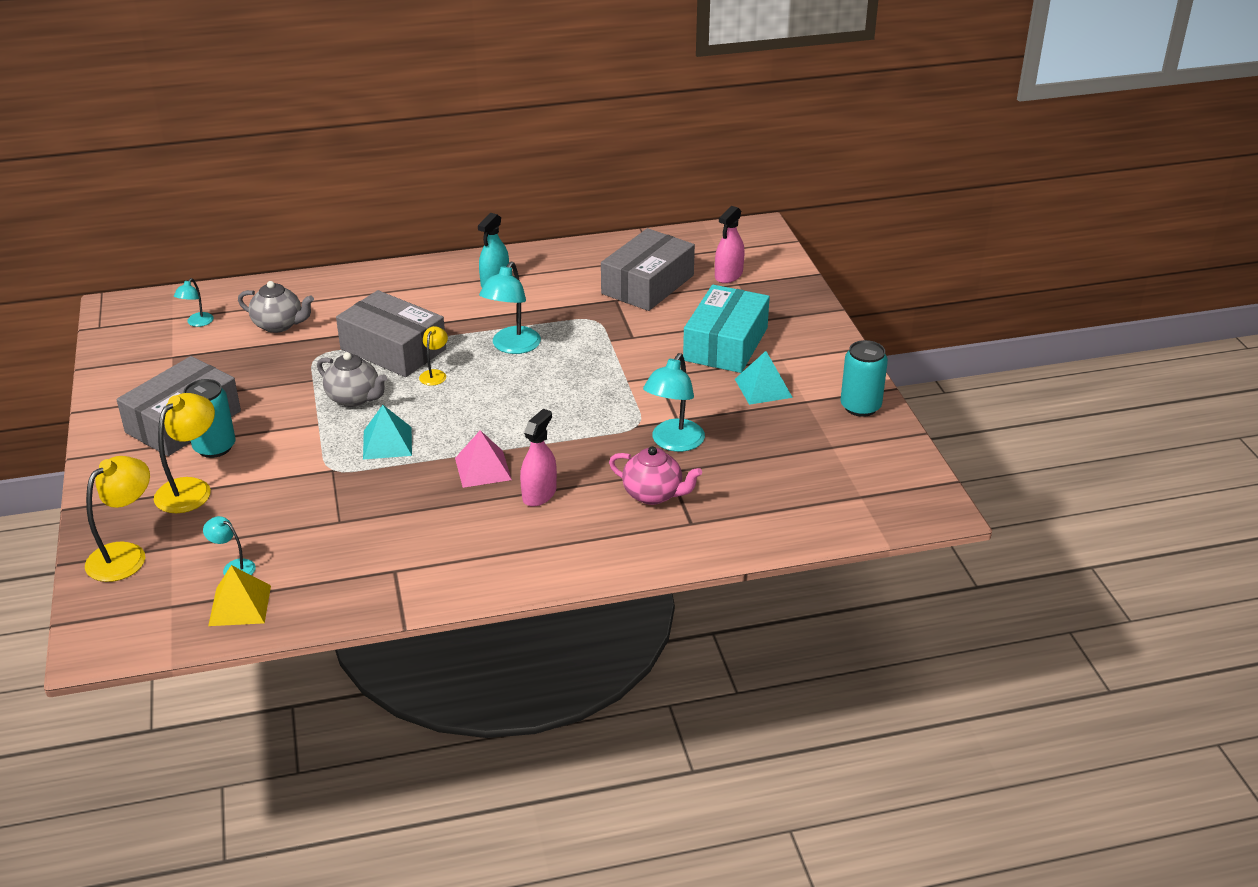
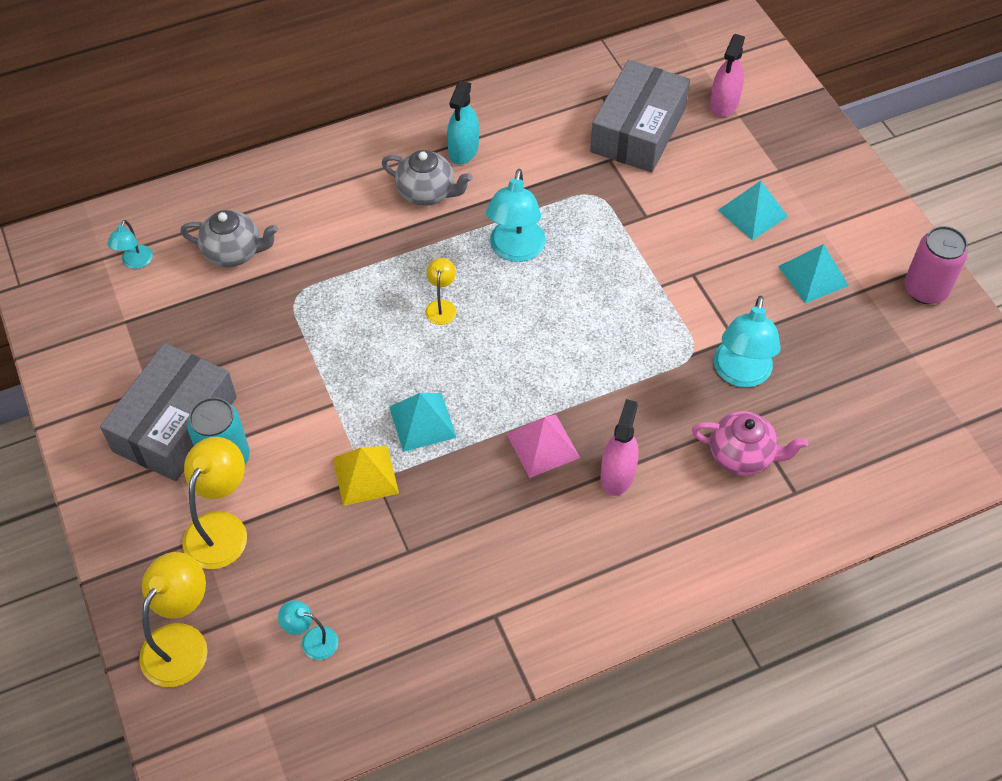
camera: 10 degrees left, 20 degrees up
(240, 605) = (339, 696): yellow pyramid -> yellow pyramid (365, 475)
(354, 398) = (361, 358): grey teapot -> grey teapot (427, 193)
(393, 349) = (380, 273): grey box -> none
(725, 344) = (752, 213): turquoise box -> turquoise pyramid
(860, 407) = (925, 289): turquoise can -> pink can

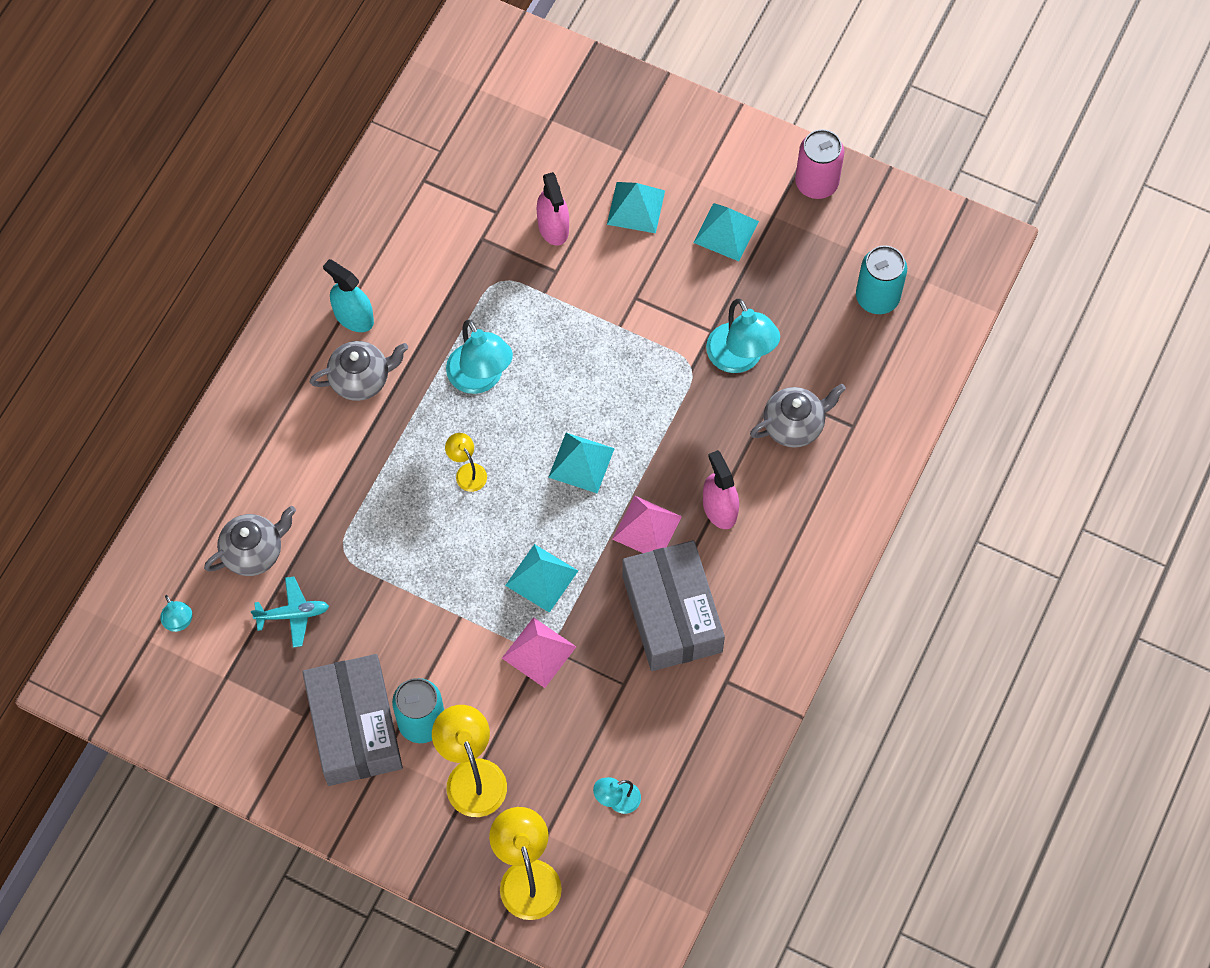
camera: 40 degrees left, 10 degrees up
(215, 313) = (293, 614): none -> turquoise plane
(365, 475) = (539, 652): yellow pyramid -> pink pyramid
(463, 150) = (353, 316): turquoise spray bottle -> turquoise spray bottle turned 150 degrees clockwise
(536, 361) = (581, 462): none -> turquoise pyramid
(638, 130) = (480, 193): grey box -> grey box (672, 613)
(724, 103) = (528, 116): pink spray bottle -> pink spray bottle (553, 227)
(742, 456) = (794, 425): pink teapot -> grey teapot
(906, 408) = (877, 297): none -> turquoise can

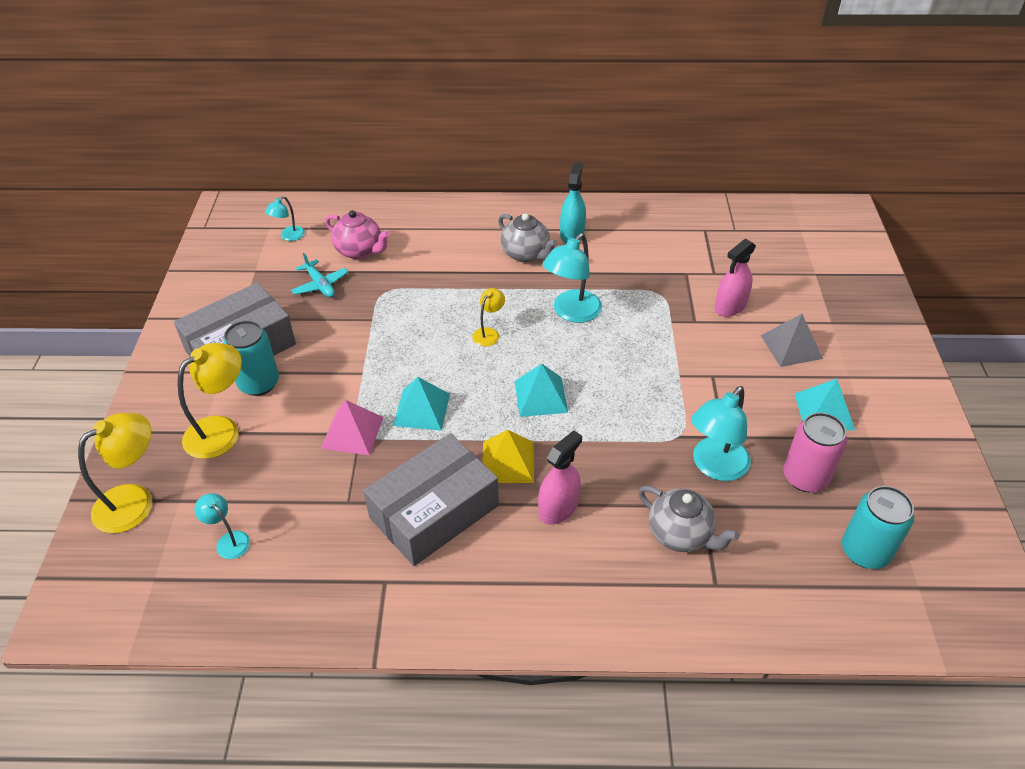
camera: 65 degrees right, 20 degrees down
(254, 552) = (360, 251): grey teapot -> pink teapot
(635, 207) = (791, 346): turquoise pyramid -> grey pyramid
(647, 527) = (508, 462): pink pyramid -> yellow pyramid
(816, 183) = (931, 457): pink can -> pink can (805, 477)

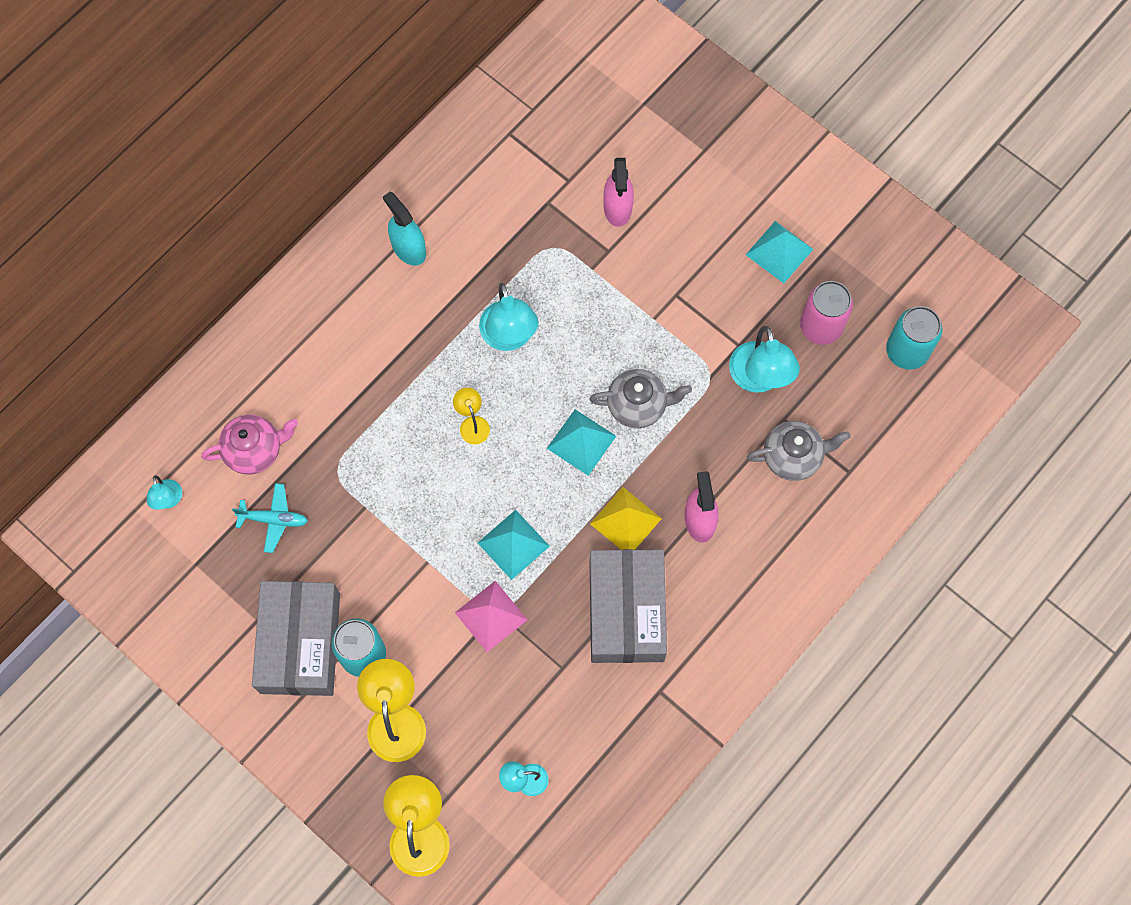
camera: 50 degrees left, 25 degrees up
(526, 254) = (399, 310): grey teapot -> grey teapot (638, 405)
(791, 346) = (700, 207): grey pyramid -> none

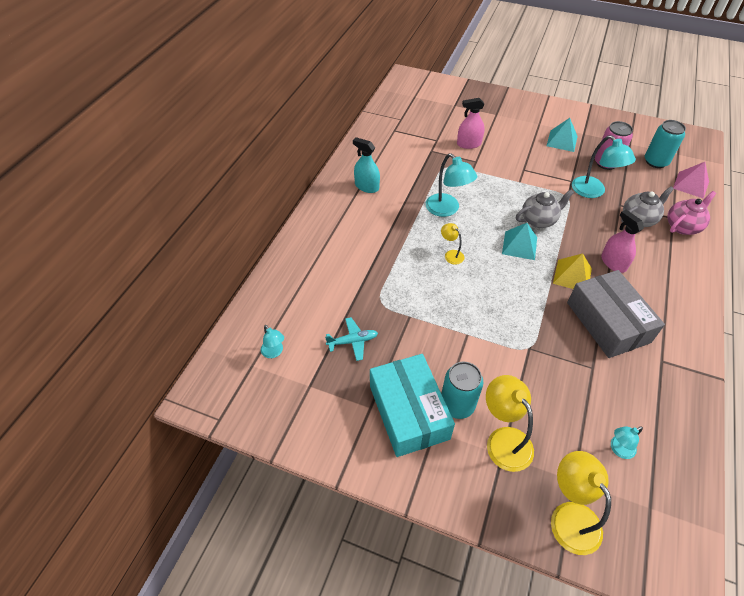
camera: 20 degrees left, 20 degrees down
(255, 450) = (322, 306): pink teapot -> pink teapot (682, 226)
(300, 643) = (408, 412): grey box -> turquoise box
(491, 616) = (527, 352): pink pyramid -> pink pyramid (691, 184)
(513, 544) = (515, 308): turquoise pyramid -> none
(617, 207) = (469, 144): pink spray bottle -> pink spray bottle turned 105 degrees clockwise

